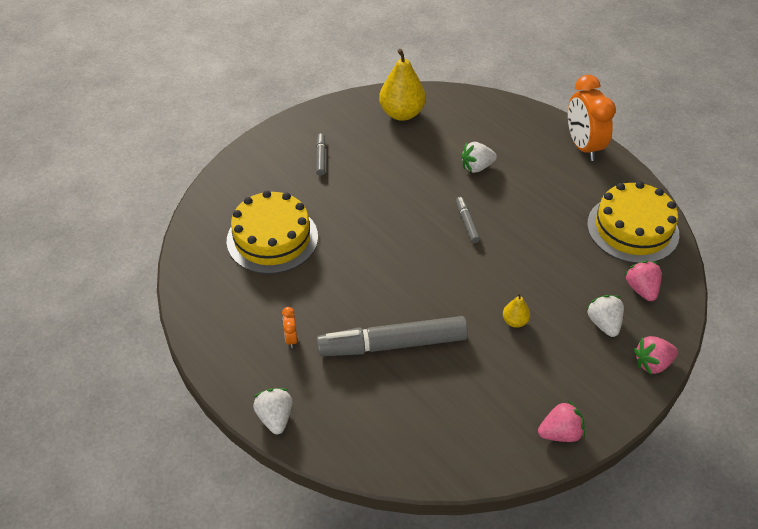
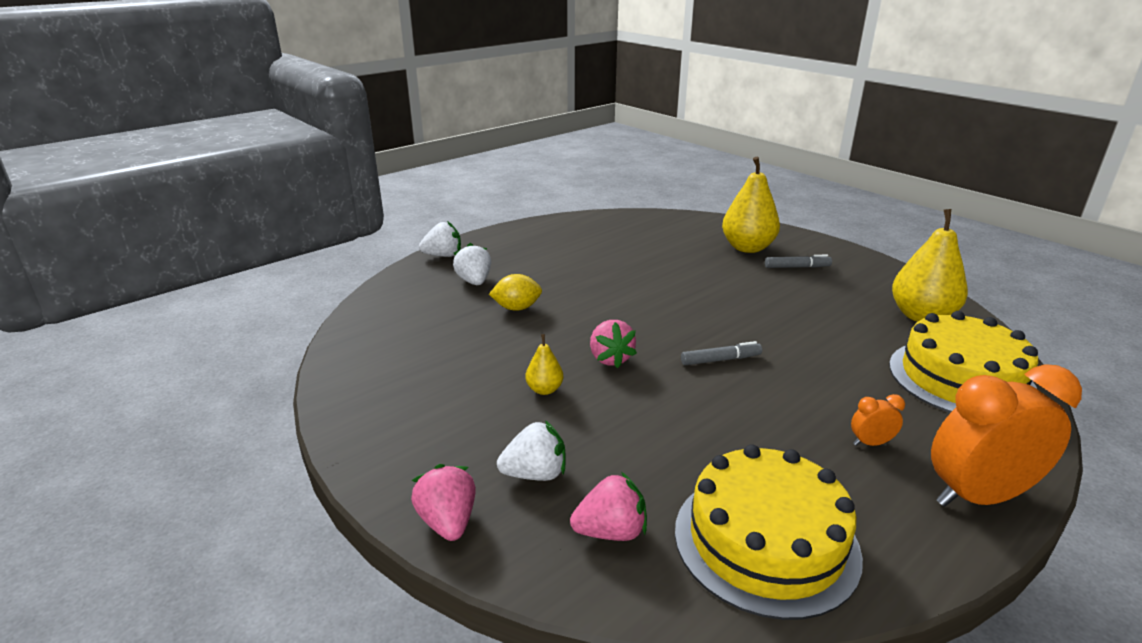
camera: 90 degrees right, 20 degrees down
(272, 238) = (660, 247): yellow cake -> yellow cake (961, 378)
(279, 180) = (747, 248): none -> yellow pear
(291, 338) = (531, 259): orange clock -> orange clock (870, 443)
(393, 344) = (517, 308): grey marker -> yellow lemon
(476, 167) = (843, 372): white strawberry -> white strawberry (474, 281)
(560, 433) = (360, 414): pink strawberry -> pink strawberry (610, 358)

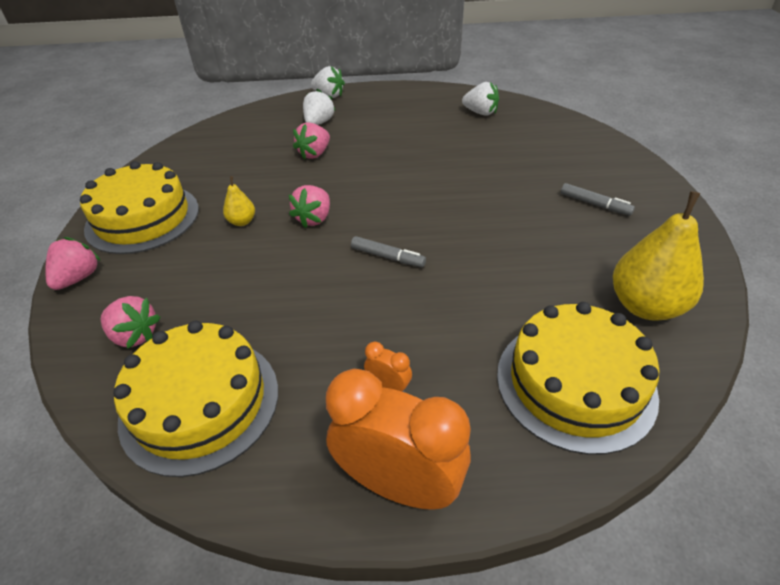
camera: 40 degrees right, 15 degrees up
(423, 434) = (143, 218): none -> yellow cake
(517, 308) = (314, 154): yellow lemon -> pink strawberry
(535, 474) = (154, 275): white strawberry -> white strawberry (480, 113)
(747, 248) = (576, 168): yellow pear -> none

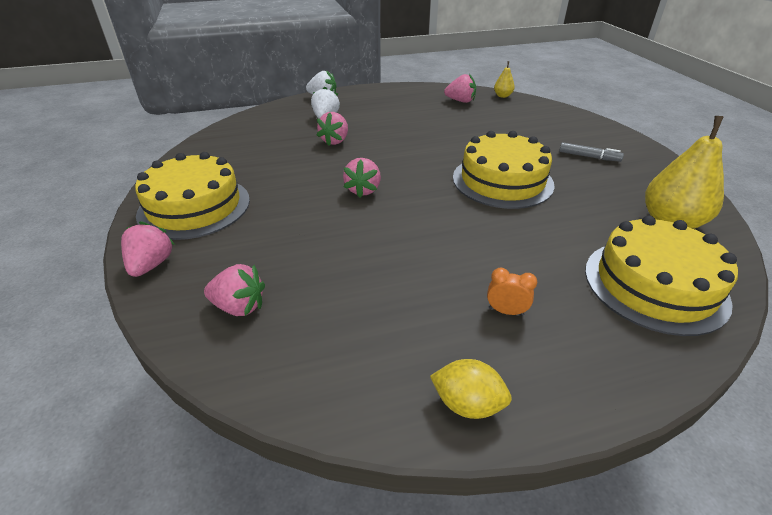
camera: 15 degrees left, 5 degrees down
(200, 403) = (338, 354): yellow cake -> yellow cake (502, 181)
(242, 221) = (296, 199): yellow pear -> yellow pear (502, 96)
(295, 481) = (467, 404): none -> yellow lemon
(387, 257) = (445, 212): grey marker -> none
(399, 484) = (562, 388): orange clock -> none
(480, 113) = (460, 101): white strawberry -> pink strawberry

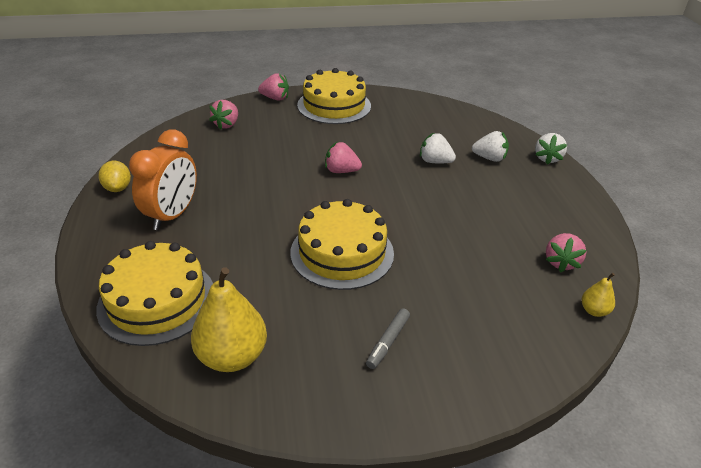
camera: 95 degrees right, 0 degrees up
(335, 141) = (435, 161): pink strawberry -> white strawberry
(467, 404) = (118, 188): yellow lemon -> yellow lemon turned 45 degrees counterclockwise
(506, 311) = (172, 215): orange clock -> orange clock, size x2.36

